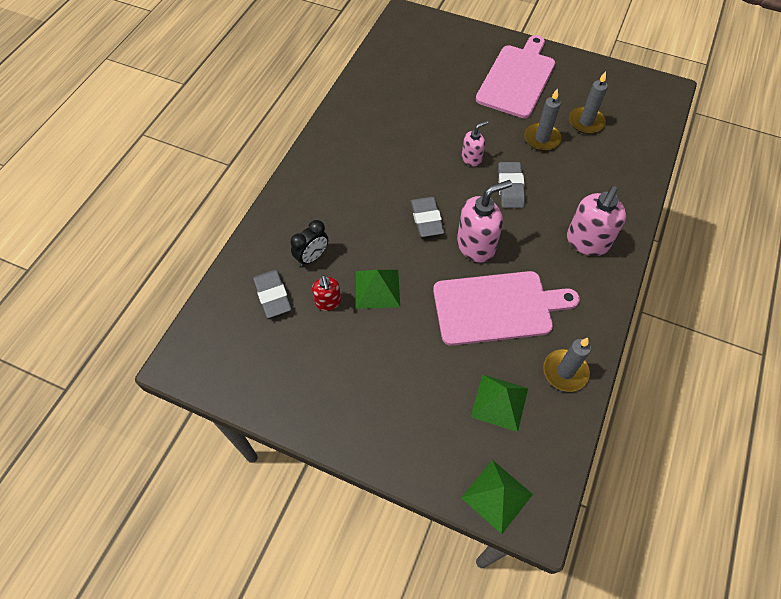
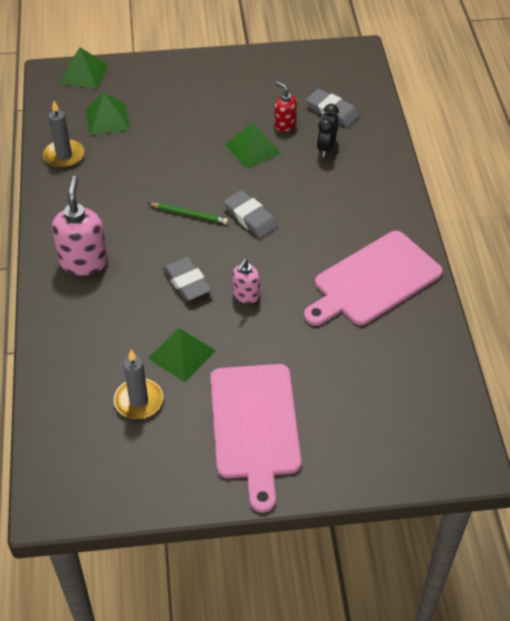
camera: 150 degrees right, 10 degrees down
(476, 246) = (189, 215): pink soap dispenser -> green pencil
(497, 307) = (142, 176): pink cutting board -> pink cutting board (373, 281)
(542, 138) = (181, 354): grey candle -> green pyramid

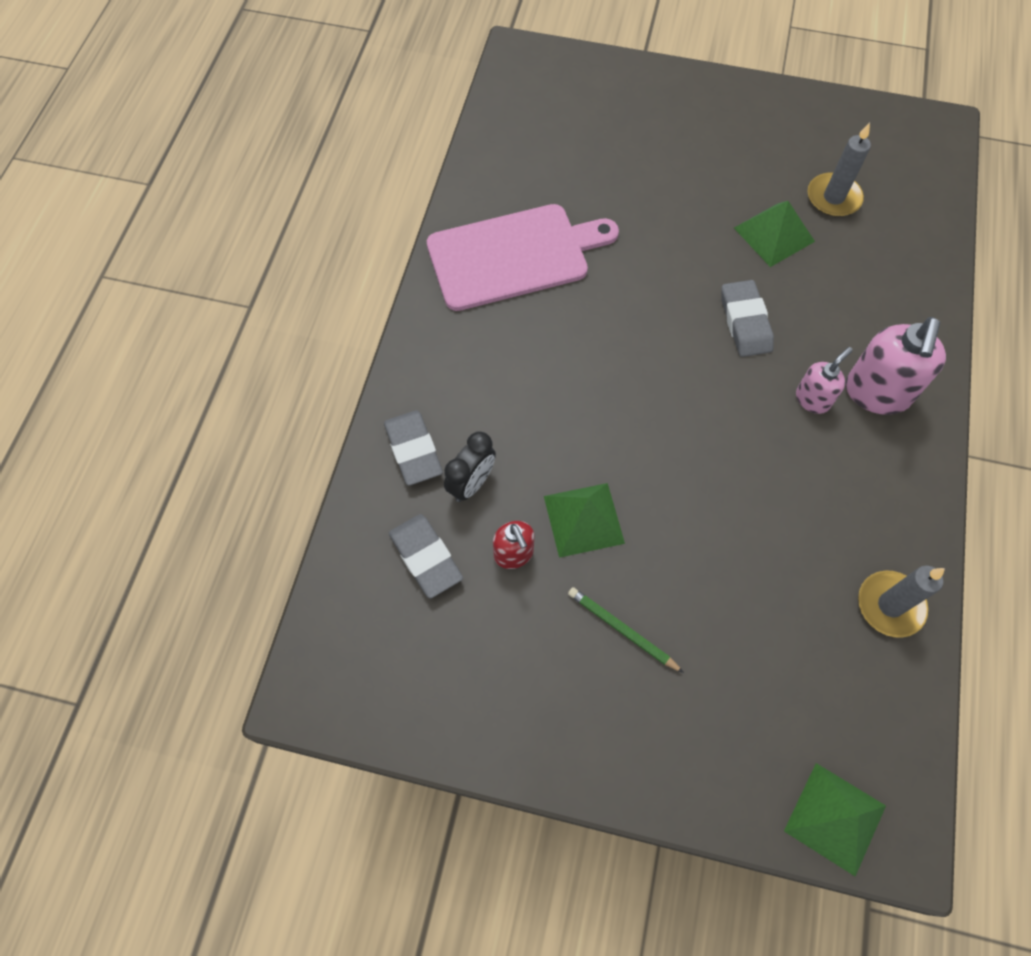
camera: 160 degrees left, 15 degrees up
(107, 119) = (806, 670): green pyramid -> none
(189, 215) = (715, 425): green pencil -> green pencil (622, 630)
(246, 295) = (676, 283): pink soap dispenser -> pink soap dispenser (812, 399)
(250, 217) = (631, 393): grey eraser -> grey eraser (413, 450)
(255, 426) = (715, 140): pink cutting board -> none

